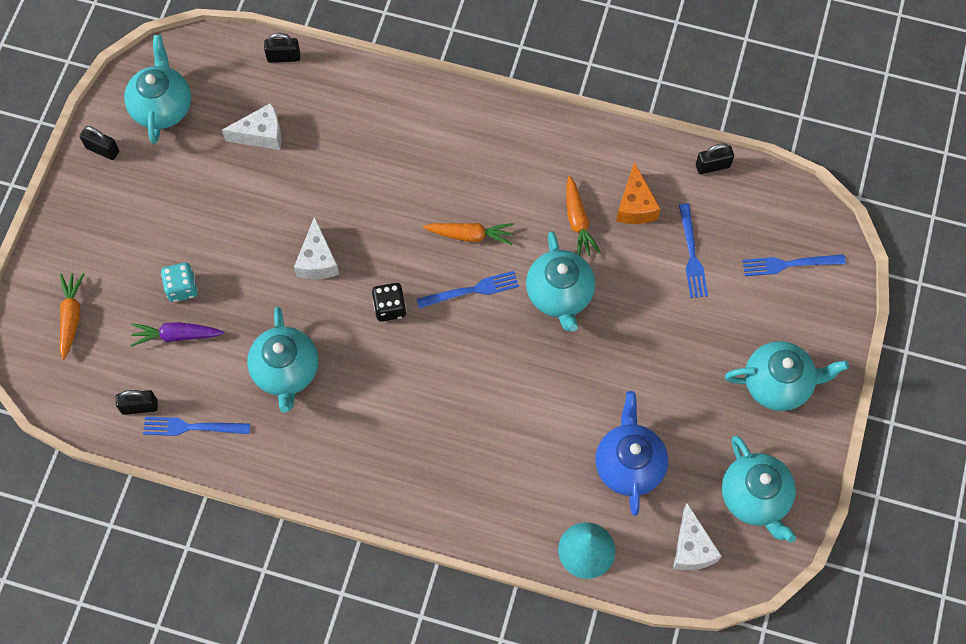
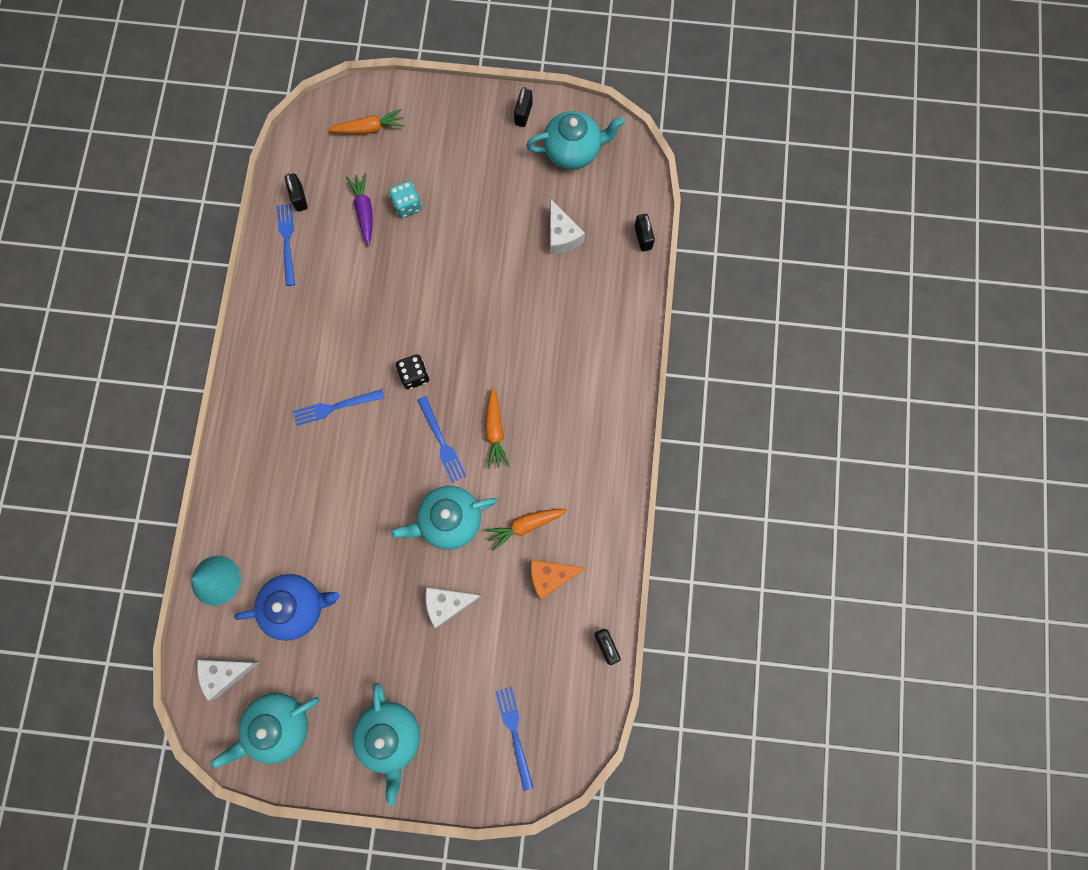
camera: 80 degrees right, 10 degrees up
(286, 371) = (344, 303): turquoise teapot -> none
(317, 260) = (449, 307): white cheese -> white cheese (448, 603)
(691, 254) = (509, 637): blue fork -> blue fork (335, 407)

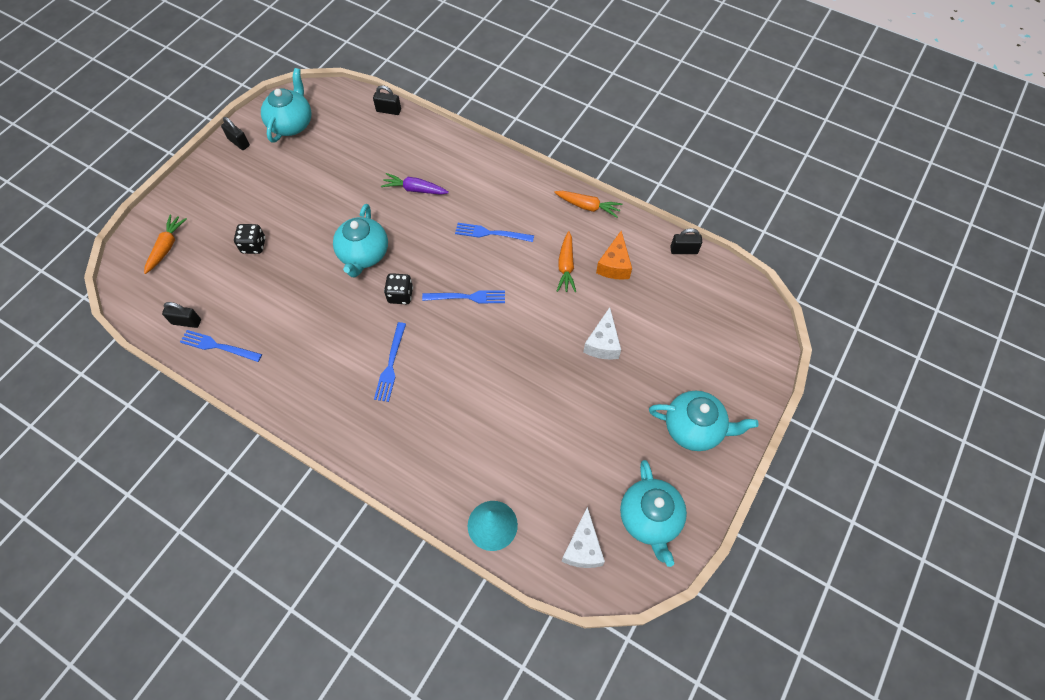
camera: 65 degrees left, 15 degrees down
(296, 606) = (550, 462): blue teapot -> none
(364, 211) = (235, 278): purple carrot -> purple carrot (415, 189)
(407, 205) = (254, 245): turquoise dice -> black dice
(449, 520) = (535, 316): turquoise teapot -> turquoise teapot (364, 255)
(495, 431) = (480, 257): orange carrot -> orange carrot (588, 206)
(514, 733) = (727, 336): blue fork -> blue fork (491, 233)
(562, 236) = (353, 156): white cheese -> none

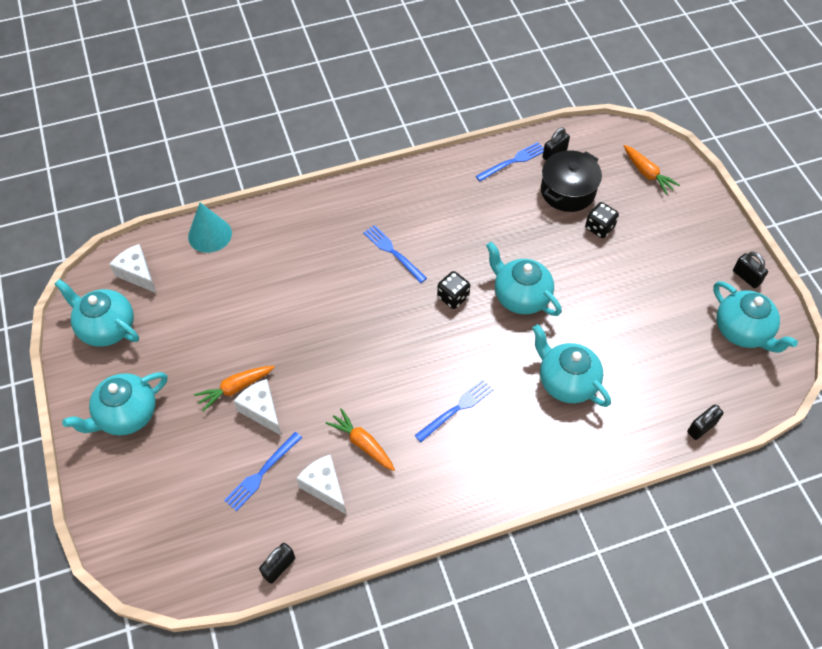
camera: 130 degrees right, 5 degrees down
(227, 287) = (567, 191): none -> black pot
(239, 142) = (746, 277): black padlock -> black padlock turned 60 degrees clockwise
(415, 189) = (566, 382): purple carrot -> turquoise teapot
(467, 297) = (405, 343): blue fork -> blue fork (262, 473)
(588, 206) = (411, 520): orange carrot -> orange carrot (235, 388)
(614, 265) = (324, 487): orange cheese -> white cheese

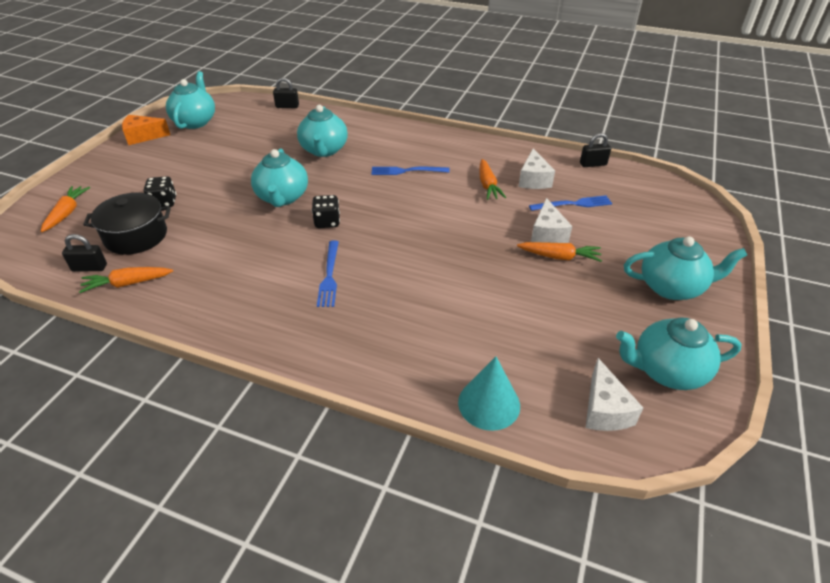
camera: 140 degrees left, 15 degrees down
(106, 328) = (667, 371): turquoise teapot -> turquoise teapot turned 105 degrees clockwise
(513, 161) = (128, 283): blue fork -> orange carrot
(746, 277) = (143, 137): black padlock -> orange cheese

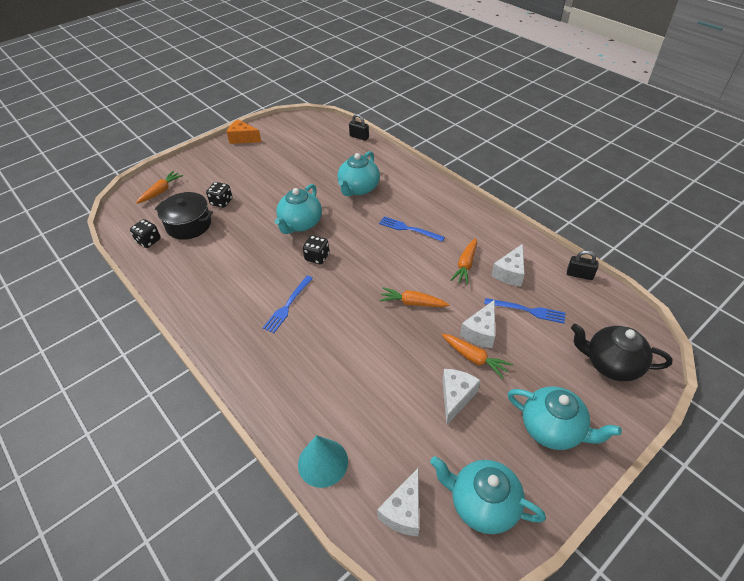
camera: 30 degrees right, 5 degrees up
(89, 268) = (149, 241): black padlock -> black dice
(128, 283) = (162, 262): orange carrot -> orange carrot (412, 303)
(195, 121) = (285, 134): turquoise teapot -> none
(570, 294) = (456, 397): none -> white cheese
(674, 222) = (611, 364): none -> black teapot

